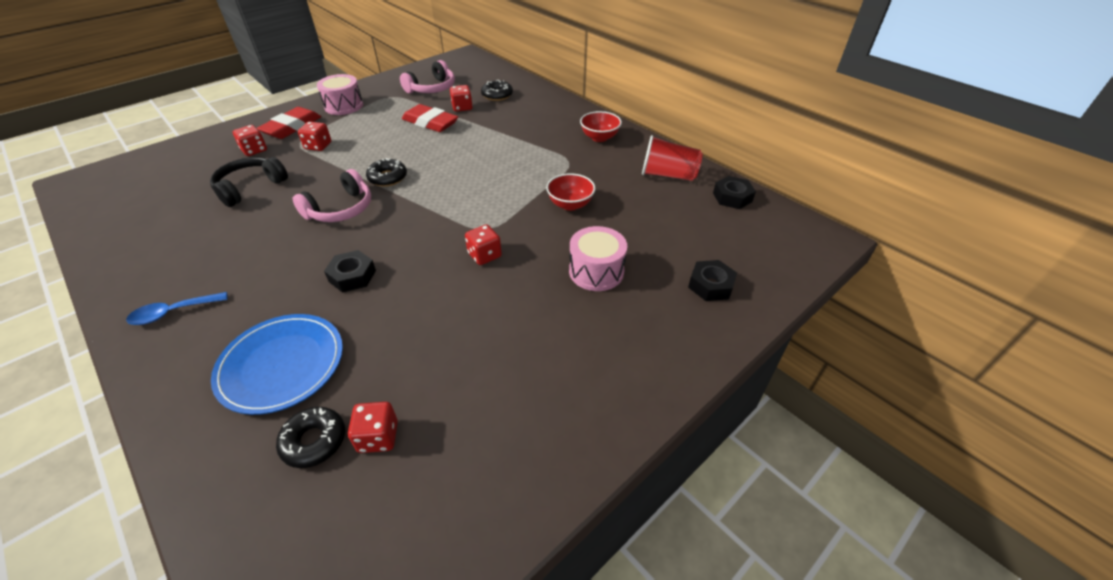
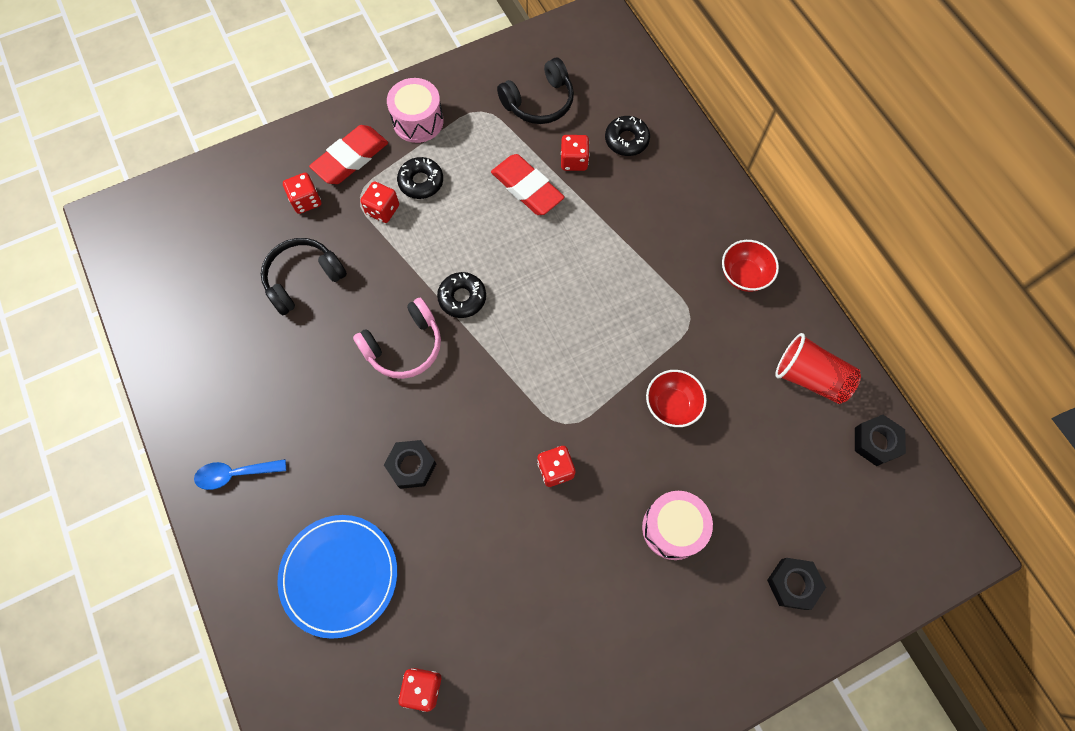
camera: 15 degrees right, 25 degrees up
(314, 441) = (367, 676): black donut -> black donut (421, 182)
(432, 88) = (539, 102): pink headphones -> black headphones

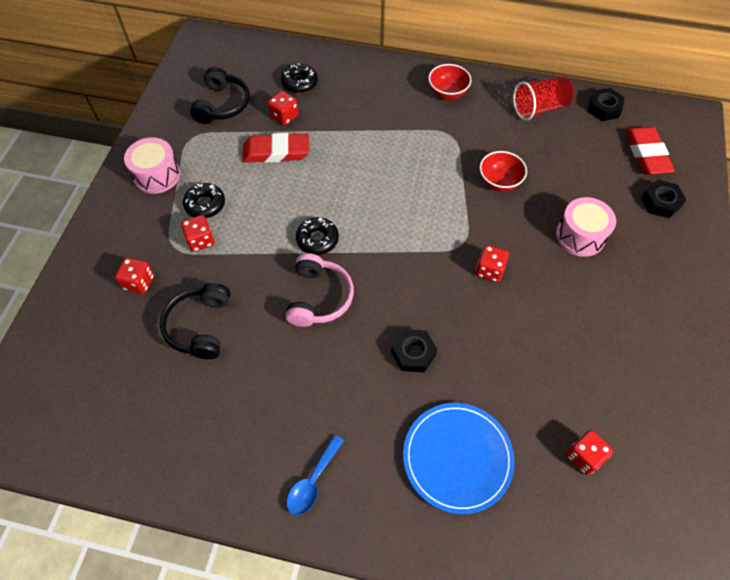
camera: 50 degrees left, 10 degrees down
(351, 158) = (138, 232): red eraser -> red eraser (646, 154)

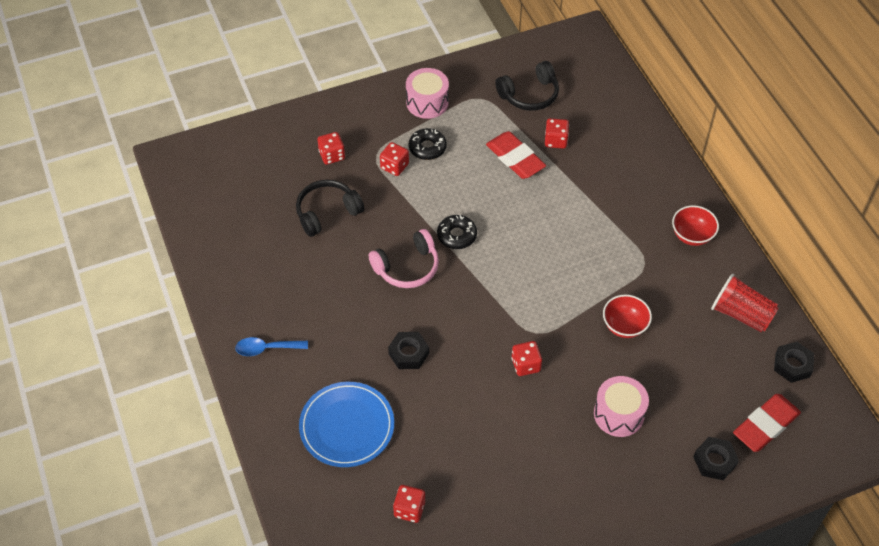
camera: 55 degrees right, 5 degrees down
(299, 83) = (601, 128): black donut -> none

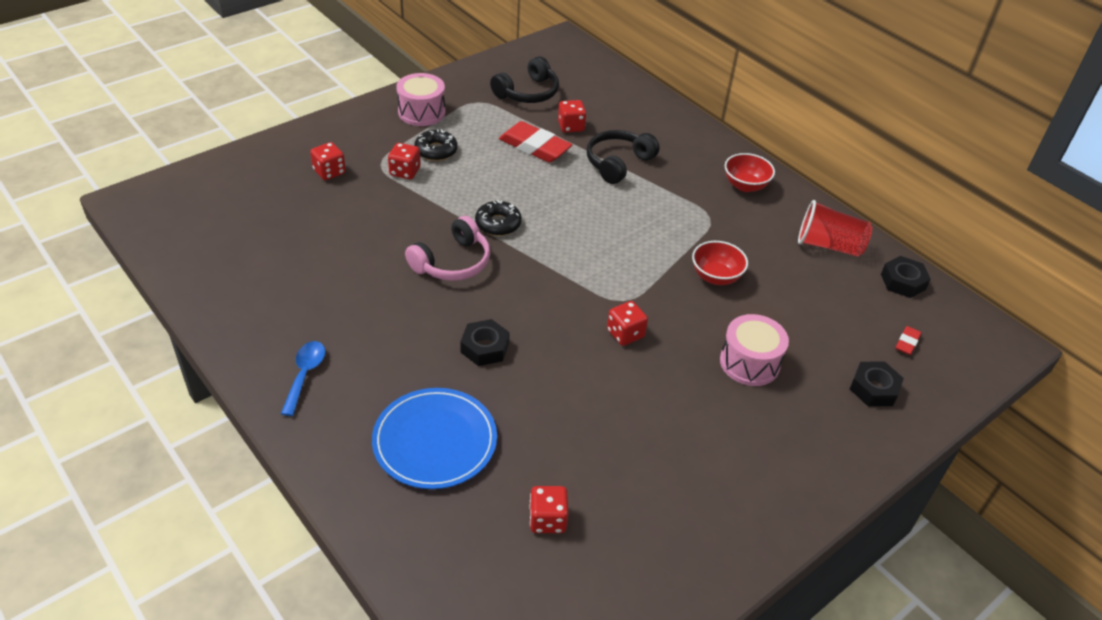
camera: 20 degrees left, 10 degrees down
(266, 348) = (305, 375): blue spoon -> blue spoon turned 120 degrees clockwise
(327, 212) = (340, 225): black headphones -> black headphones (618, 163)
(765, 425) = (907, 342): red eraser -> red eraser, size x0.47

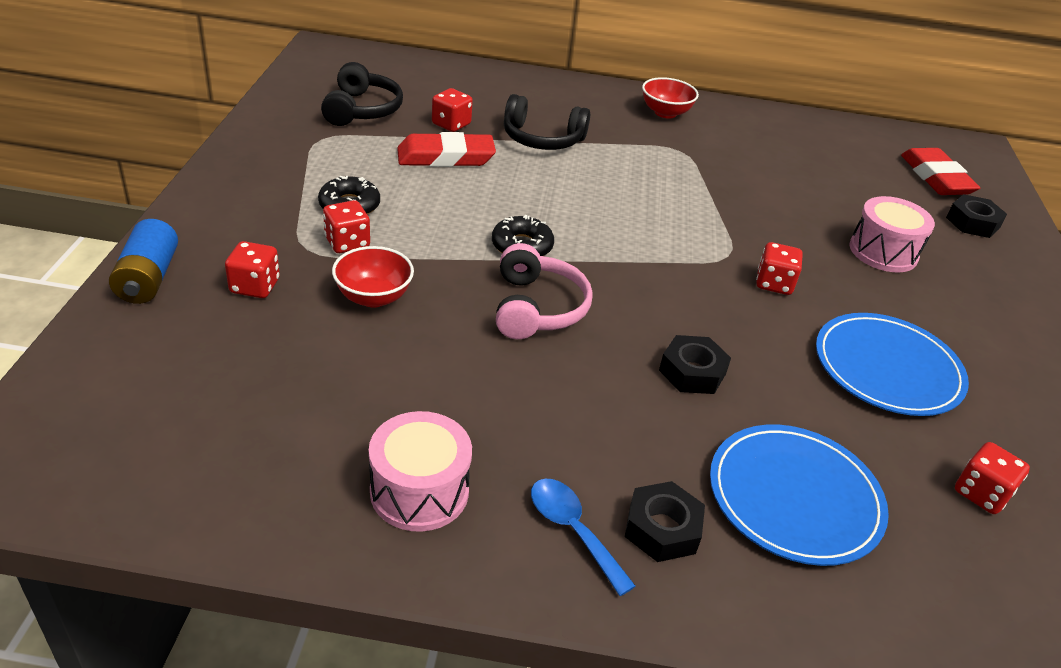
camera: 45 degrees left, 5 degrees down
(289, 142) = (148, 278): none -> blue battery
(421, 112) = (273, 173): pink drum -> pink drum (419, 491)
(614, 424) = (887, 368): none -> blue plate
(618, 163) = (542, 139): black headphones -> black headphones turned 75 degrees counterclockwise
(715, 277) = (758, 197): red bowl -> red bowl (373, 297)
(828, 245) = (787, 132): red cup -> none
(903, 282) = (867, 135): black nut -> black nut (662, 529)
(907, 342) = (936, 178): red eraser -> red eraser, size x2.12

